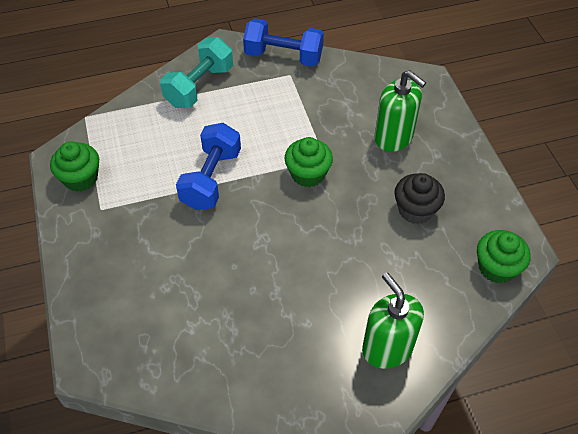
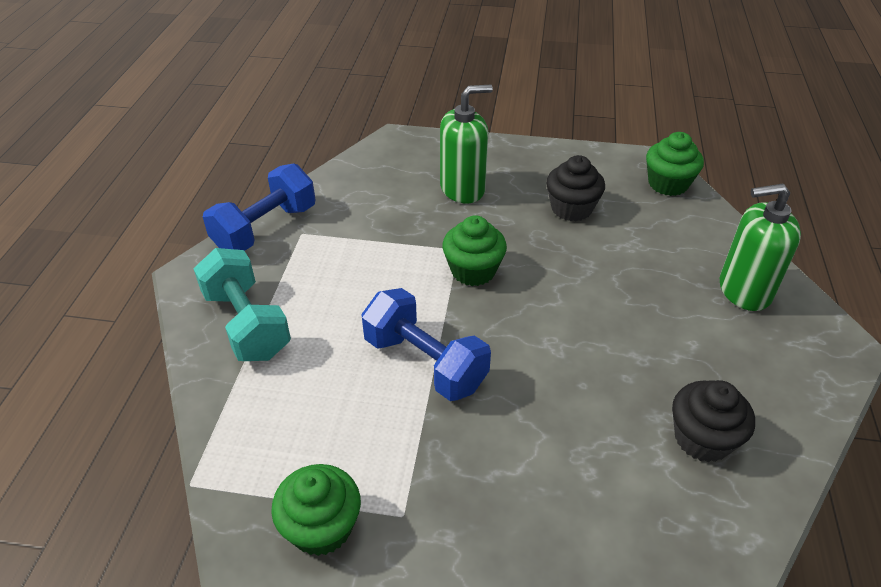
camera: 65 degrees left, 10 degrees down
(219, 345) = (702, 438): none -> black cupcake

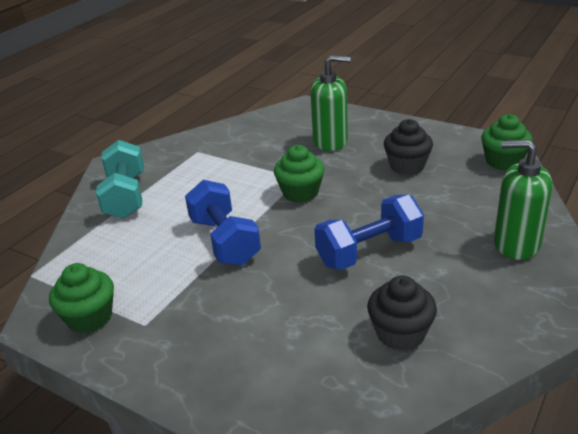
camera: 25 degrees right, 10 degrees down
(265, 228) = (176, 145): blue dumbbell -> blue dumbbell (369, 251)

